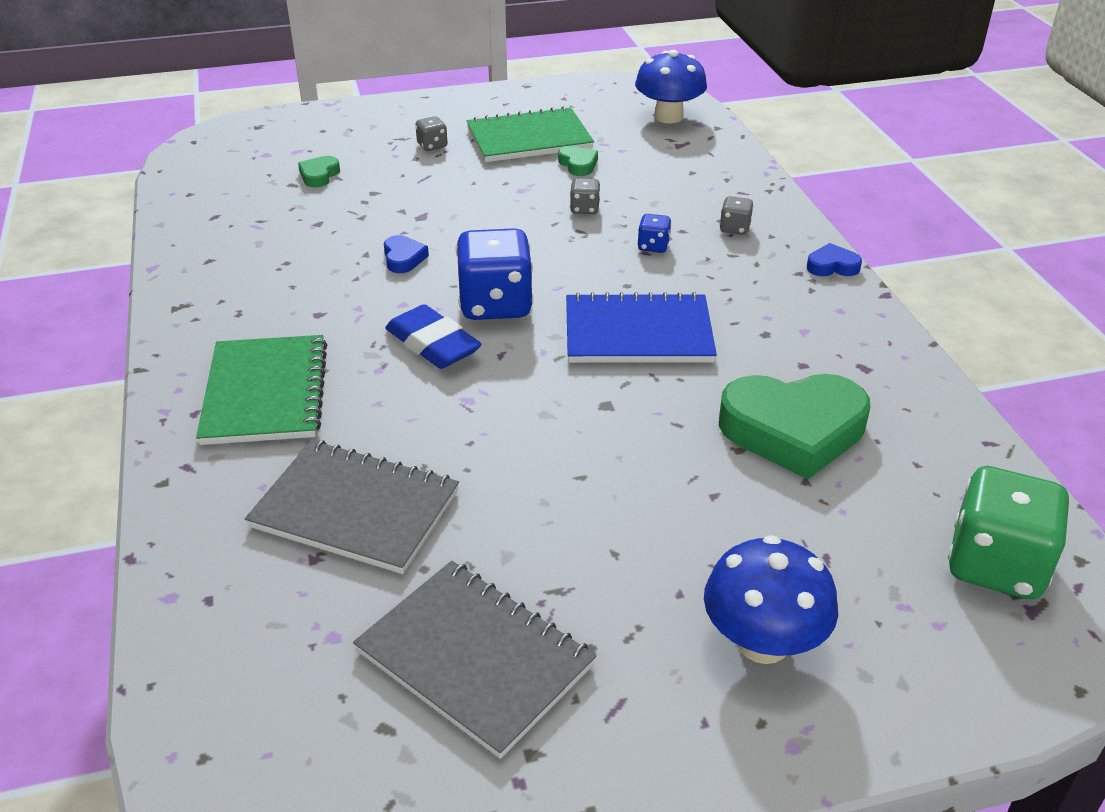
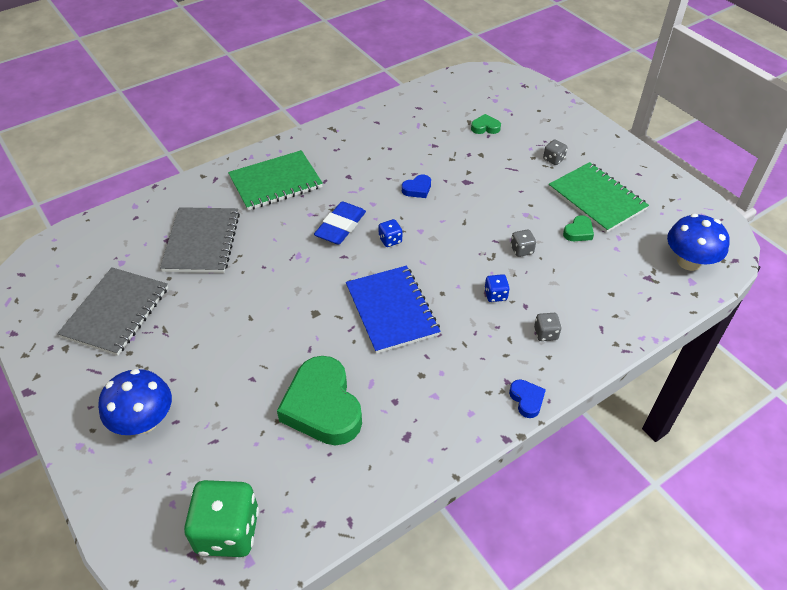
camera: 70 degrees right, 10 degrees up
(495, 305) = (390, 240): blue dice -> blue dice, size x0.45

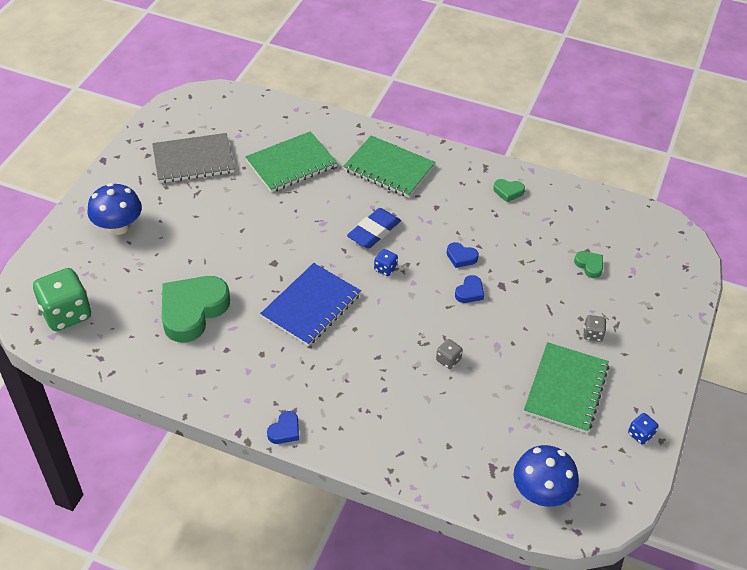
camera: 55 degrees right, 0 degrees up
(202, 242) = (291, 164): grey notebook -> green notebook
(340, 227) = (374, 232): blue eraser -> blue eraser turned 45 degrees counterclockwise
(459, 202) = (469, 292): none -> blue heart
(495, 295) = (380, 364): blue dice -> blue dice (640, 434)
(545, 333) = (363, 416): grey dice -> none
(578, 232) = (507, 392): green heart -> green heart (508, 192)

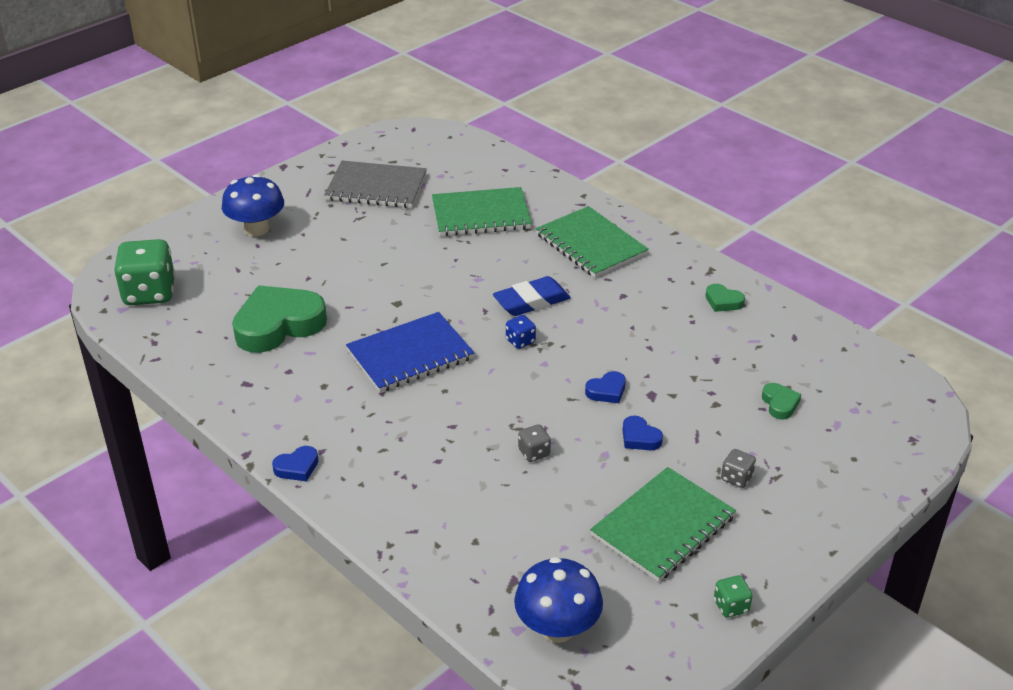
camera: 25 degrees right, 10 degrees down
(461, 257) = (619, 353): blue heart -> blue heart (639, 438)
(640, 434) = (731, 606): blue dice -> green dice

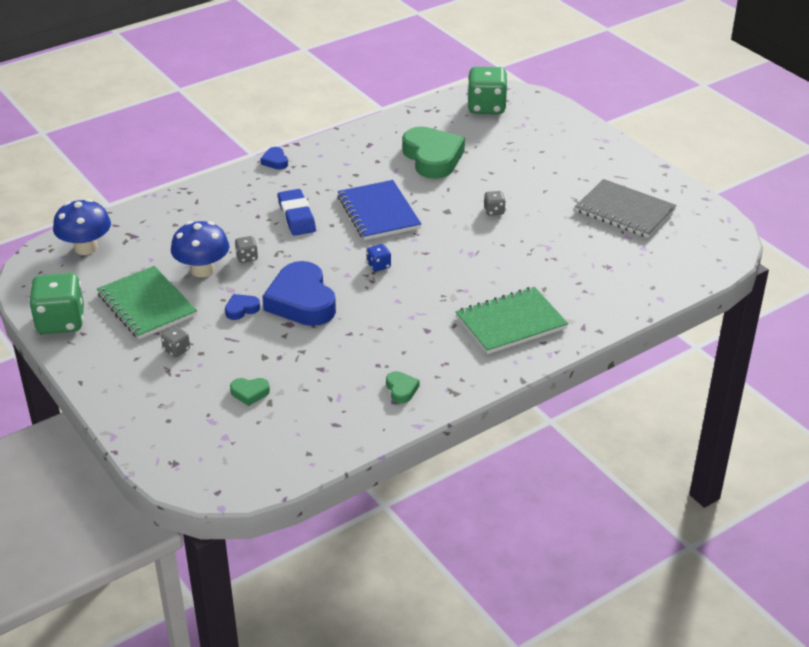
camera: 100 degrees right, 0 degrees up
(256, 229) = (565, 151): blue mushroom -> blue mushroom (202, 270)
(376, 187) = (624, 211): grey notebook -> grey notebook turned 75 degrees counterclockwise
(391, 269) = (494, 211): none -> grey dice
(481, 215) = (571, 264): green notebook -> none
(531, 301) = (431, 278): blue eraser -> blue eraser (296, 217)
(607, 391) = (301, 301): blue heart -> blue heart, size x2.30
(723, 301) = (401, 389): green heart -> green heart turned 120 degrees clockwise
(731, 606) = (61, 322): green dice -> green dice, size x2.20

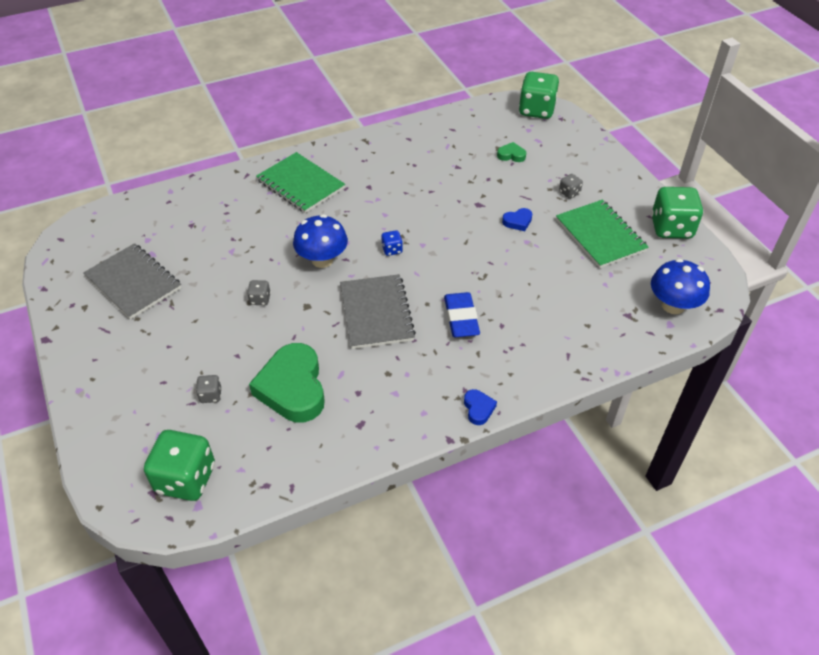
camera: 170 degrees left, 10 degrees up
(202, 270) = (554, 265): blue mushroom -> blue mushroom (322, 260)
(211, 473) = (536, 110): none -> green dice
(247, 257) = (513, 274): grey dice -> grey dice (211, 395)
(301, 301) = (466, 223): blue heart -> none
(378, 212) = (376, 313): blue notebook -> grey notebook
(401, 389) = (401, 145): green heart -> none
(511, 323) = (300, 184): green notebook -> green notebook turned 60 degrees clockwise

